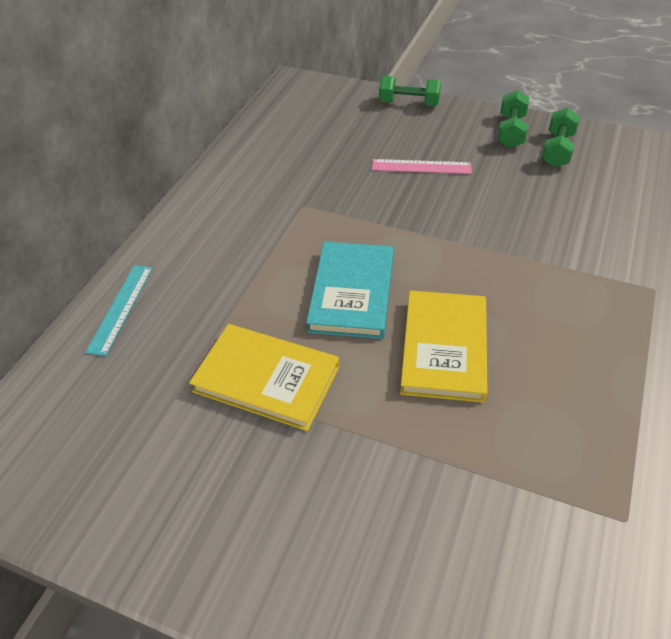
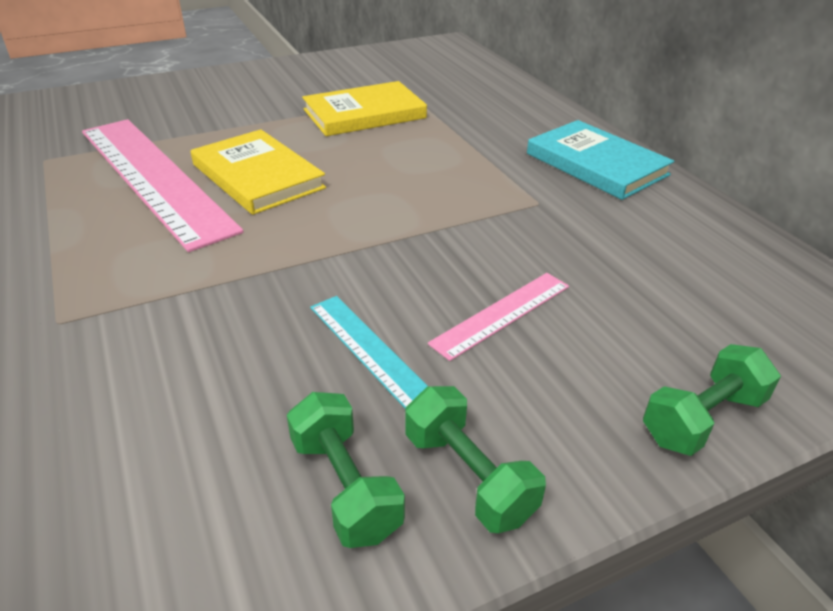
camera: 130 degrees right, 10 degrees down
(121, 308) = (517, 97): turquoise ruler -> turquoise ruler (370, 350)
(352, 293) = (381, 171): turquoise book -> turquoise book (596, 164)
(529, 405) = (154, 177): none -> pink ruler

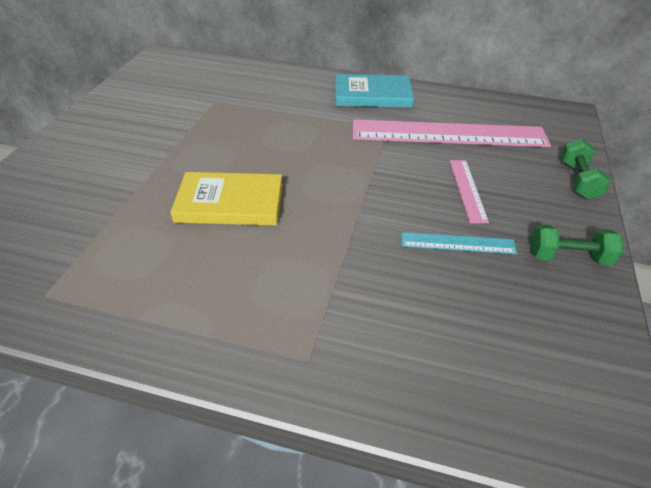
camera: 50 degrees left, 5 degrees up
(154, 177) = (165, 247): pink ruler -> pink ruler (448, 134)
(345, 487) = (550, 297): green dumbbell -> none
(364, 114) = (209, 128): yellow book -> none

